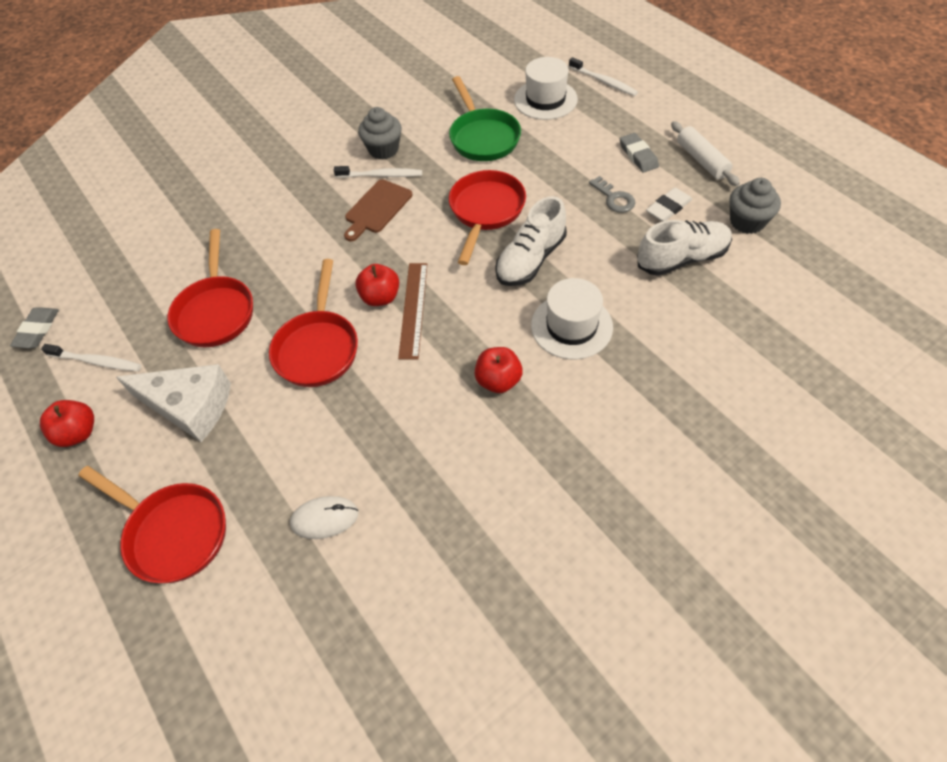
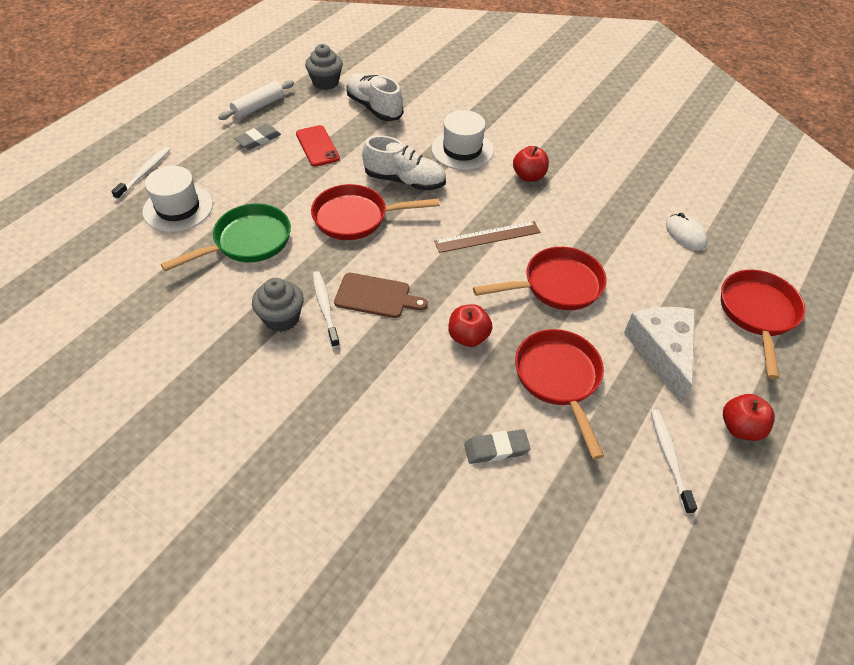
camera: 115 degrees left, 5 degrees down
(37, 330) = (672, 549): grey eraser -> grey eraser (496, 449)
(216, 311) = (559, 379): red pan -> red pan turned 75 degrees counterclockwise
(380, 297) = (485, 261): red apple -> red apple (468, 337)
(614, 198) = (317, 146): grey key -> red phone
(668, 208) = (321, 118): white eraser -> none

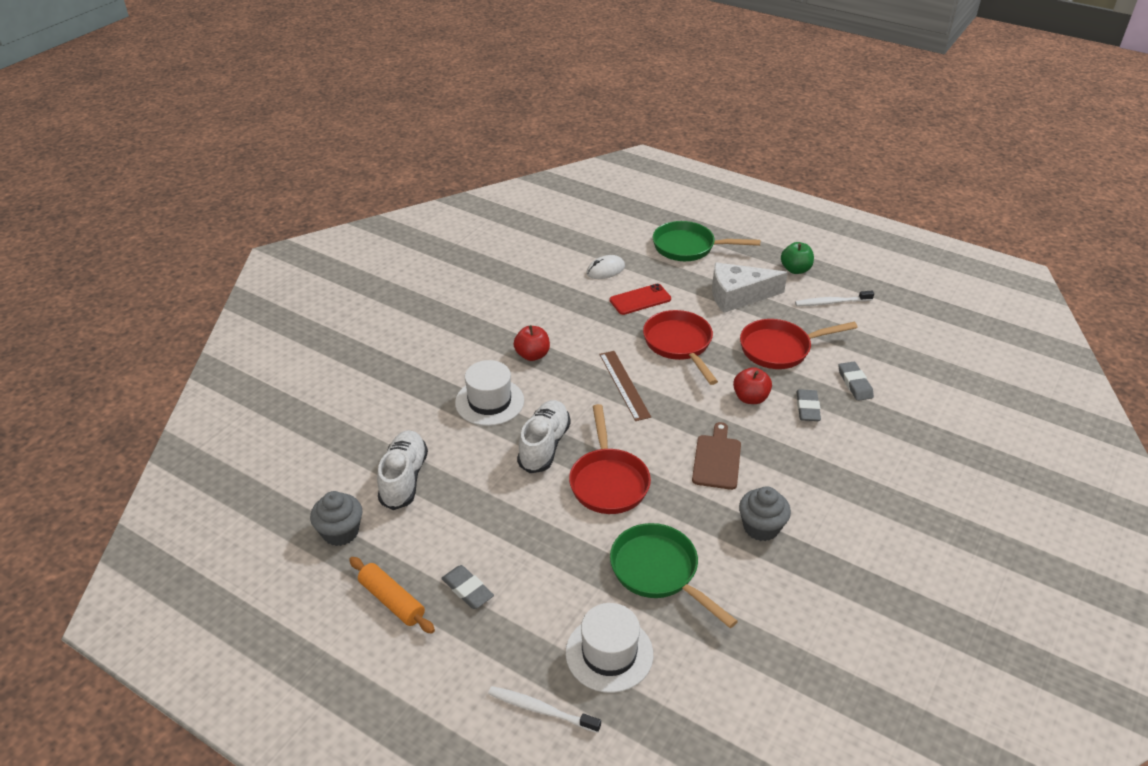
camera: 90 degrees left, 10 degrees down
(258, 107) = (392, 600): white rolling pin -> orange rolling pin
(317, 146) = (482, 527): red phone -> red phone (640, 300)
(325, 308) = (740, 495): white toothbrush -> none
(374, 107) = (404, 478): white shoe -> white shoe turned 135 degrees clockwise
(451, 388) = (807, 408): none -> grey eraser
(740, 428) = (795, 269): red apple -> green apple
(757, 314) = (688, 247): red pan -> green pan

